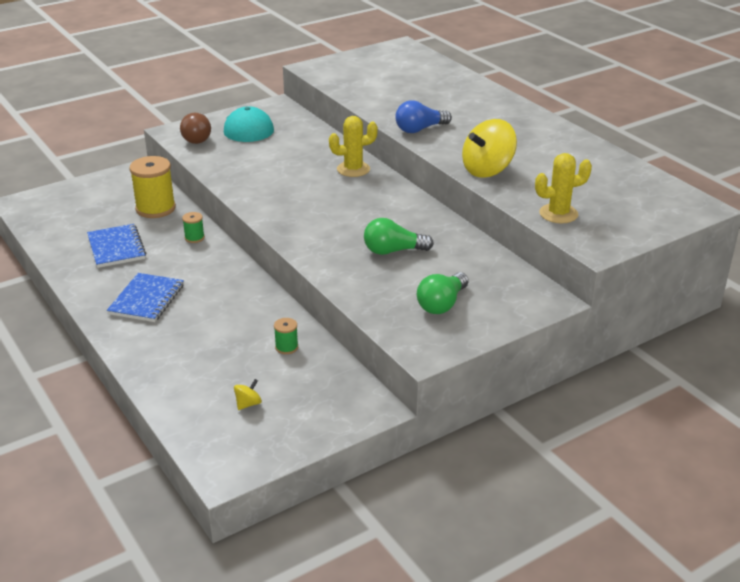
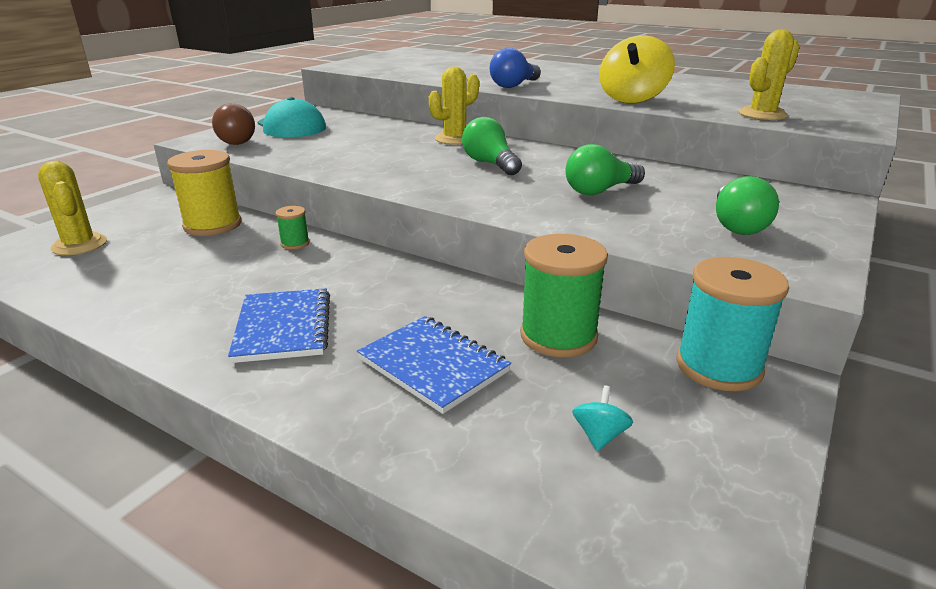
camera: 25 degrees left, 5 degrees down
(72, 207) = (79, 245): none -> yellow cactus
(116, 248) = (183, 275): blue notebook -> blue notebook (433, 365)
(248, 404) = (599, 435): yellow spinning top -> turquoise spinning top
(286, 347) = (558, 336): green spool -> green spool, size x2.09
(349, 205) = (490, 164): none -> green light bulb
(353, 390) = (718, 366): none -> turquoise spool

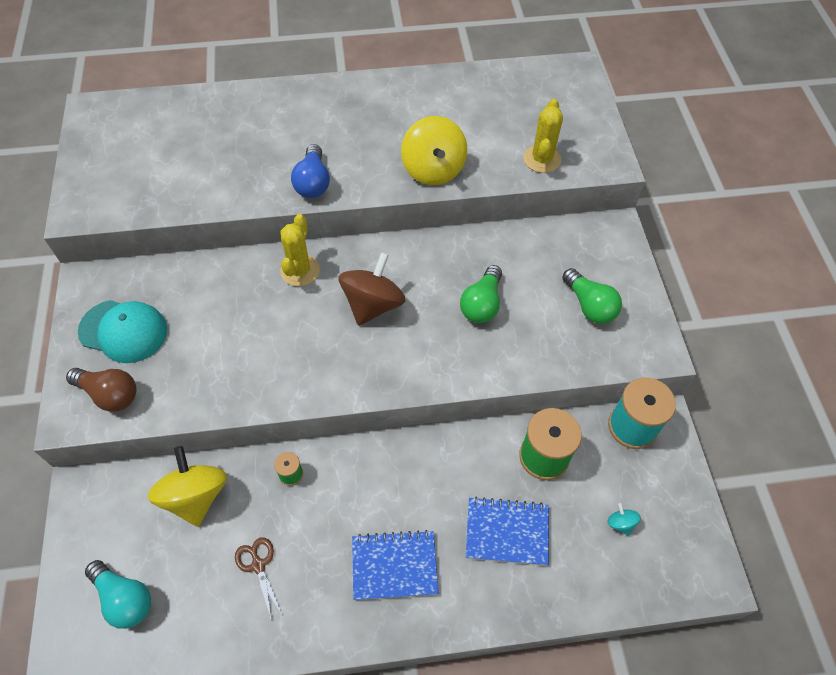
camera: 40 degrees left, 30 degrees up
(79, 245) = (124, 598): yellow cactus -> turquoise light bulb
(184, 273) = (258, 565): none -> brown scissors
(212, 225) = (195, 496): yellow spool -> yellow spinning top
(283, 327) = (394, 565): blue notebook -> blue notebook turned 45 degrees counterclockwise
(490, 164) = (373, 304): green light bulb -> brown spinning top

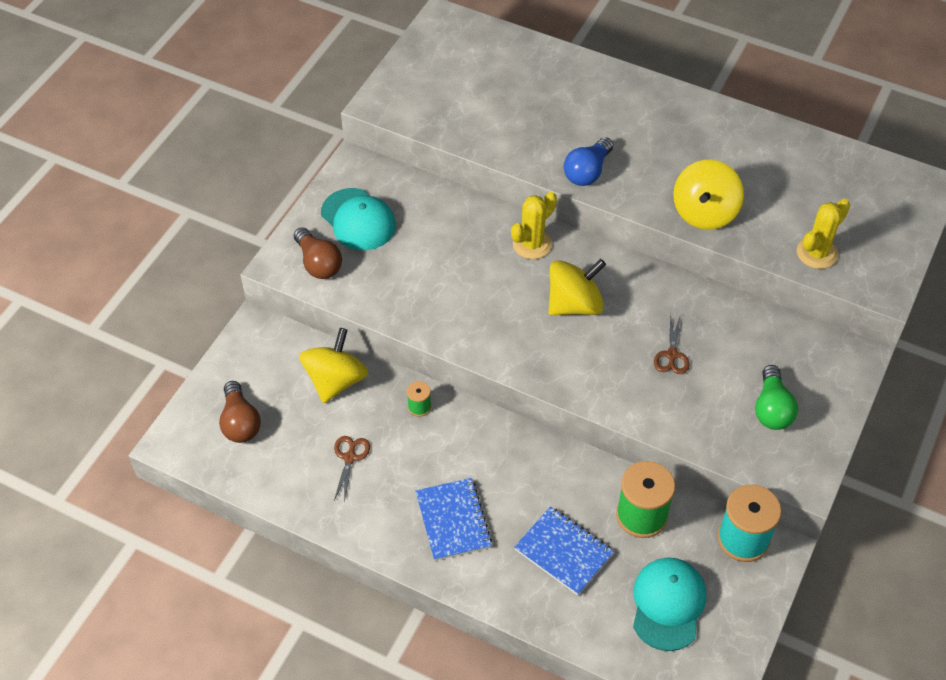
camera: 35 degrees right, 5 degrees down
(124, 598) = (240, 422): turquoise light bulb -> brown light bulb
(373, 304) = (574, 304): brown spinning top -> yellow spinning top
(394, 565) = (453, 520): blue notebook -> blue notebook turned 45 degrees clockwise
(482, 304) = (672, 355): green light bulb -> brown scissors
(620, 523) = (668, 604): turquoise spinning top -> turquoise cap

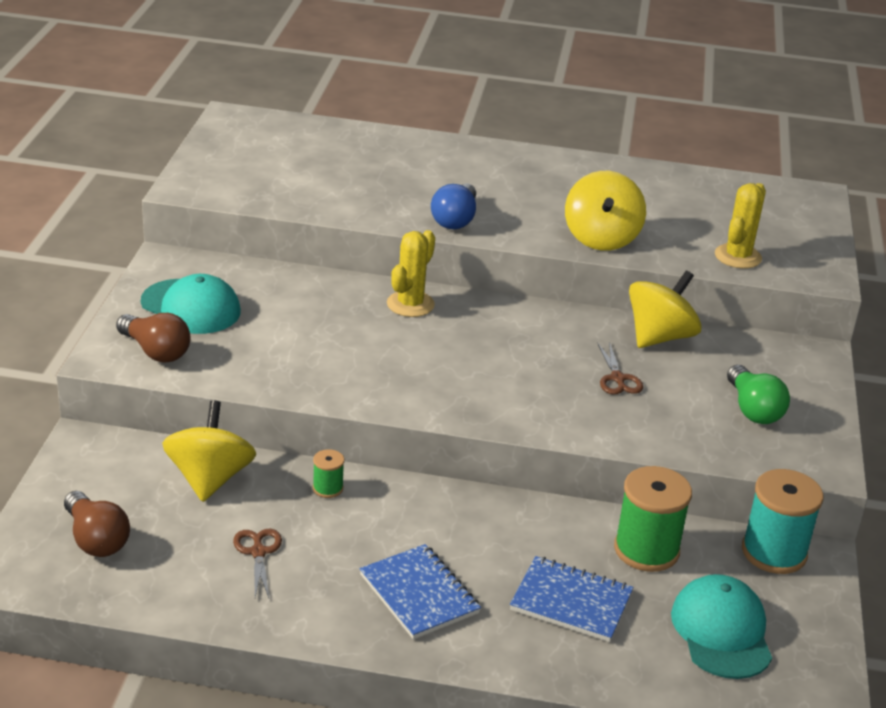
camera: 20 degrees left, 20 degrees down
(574, 304) = (485, 349): yellow spinning top -> yellow spinning top (659, 337)

